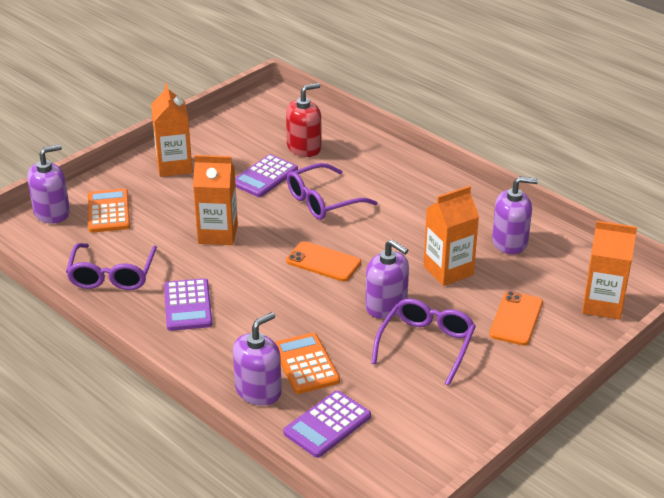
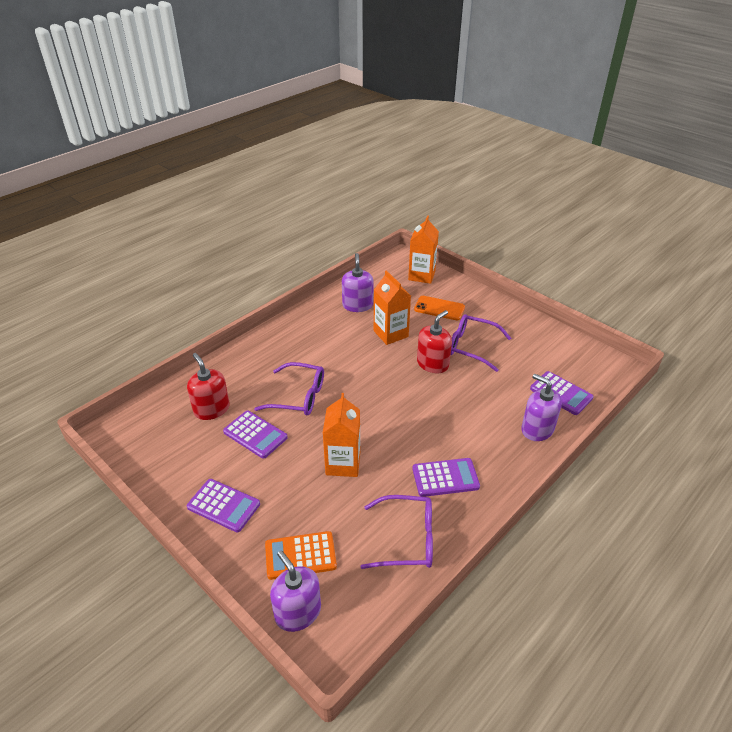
camera: 90 degrees left, 5 degrees up
(174, 166) = (223, 505): orange carton -> purple calculator
(305, 364) = (503, 404): orange calculator -> none
(323, 201) = (298, 396): purple glasses -> purple glasses turned 45 degrees counterclockwise
(323, 262) = (382, 396): orange phone -> none
(386, 306) = (432, 364): purple soap dispenser -> red soap dispenser

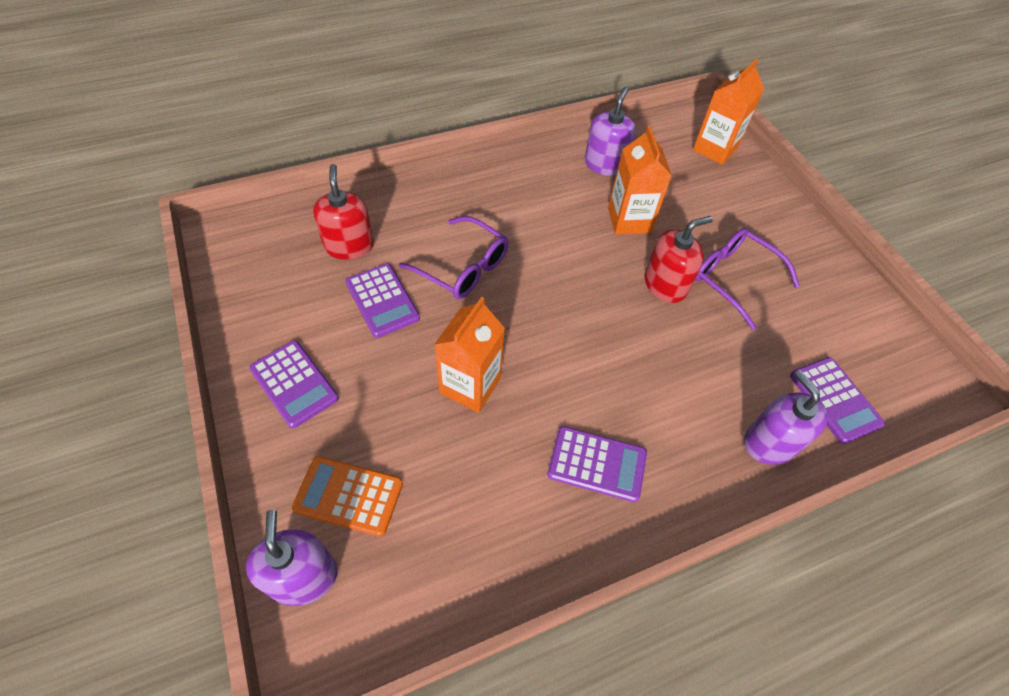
camera: 20 degrees right, 15 degrees up
(407, 539) = (497, 534): purple glasses -> none
(439, 308) = (716, 205): orange phone -> none

